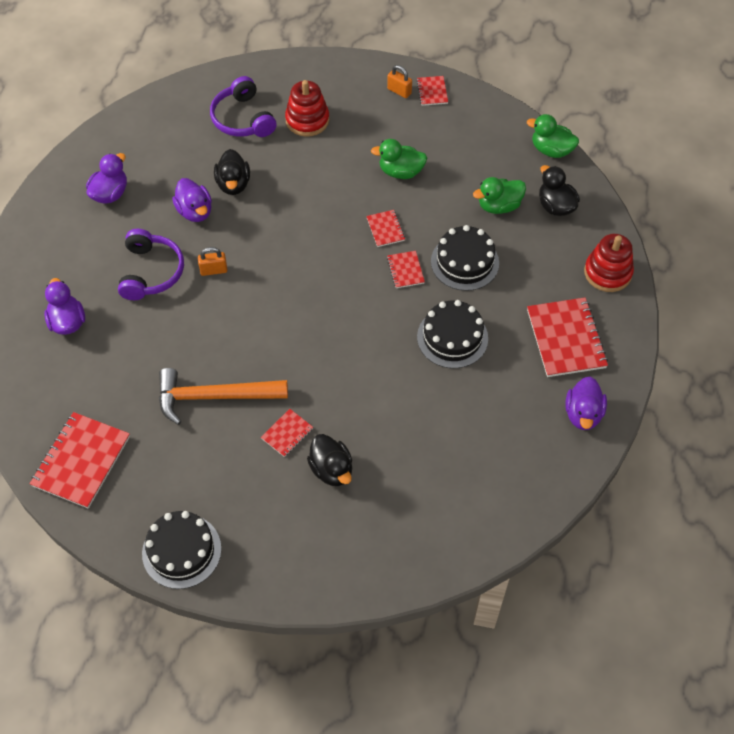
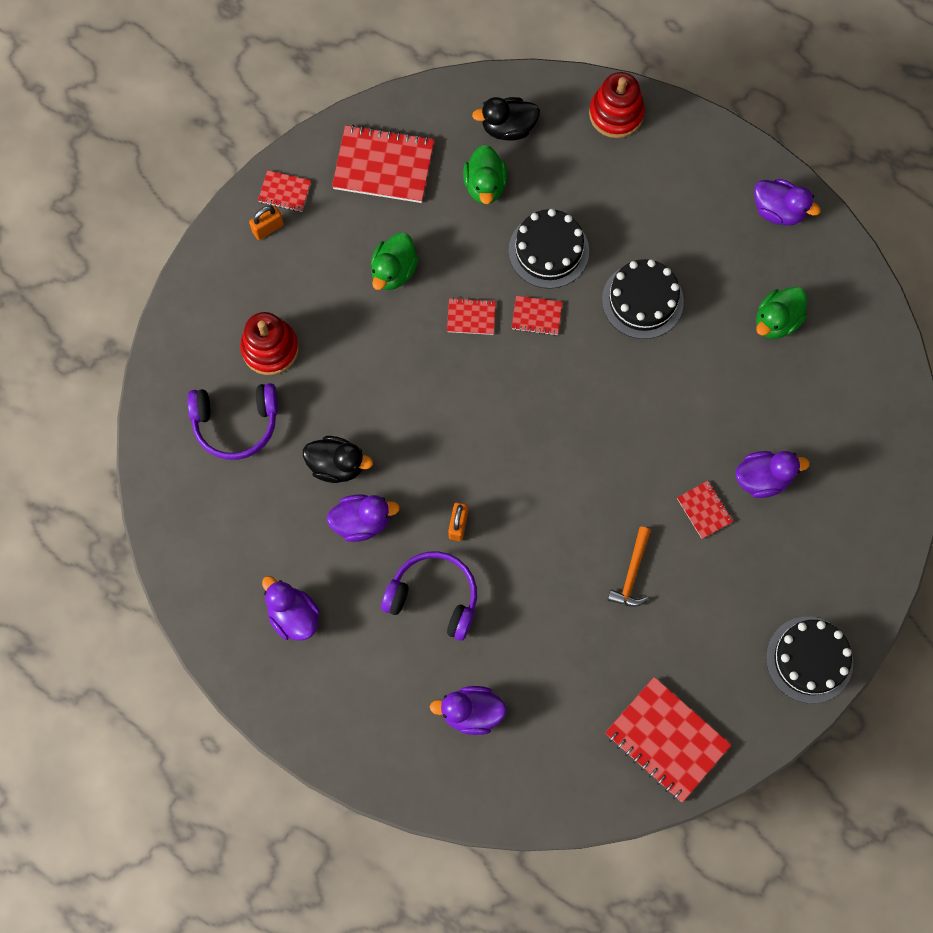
camera: 70 degrees left, 15 degrees up
(214, 397) = (632, 573): orange hammer -> orange hammer, size x0.55
(331, 469) = (762, 478): black duck -> purple duck
(551, 150) = (427, 99): green duck -> green duck (776, 321)
(566, 339) = (684, 189): red notebook -> red notebook (383, 166)

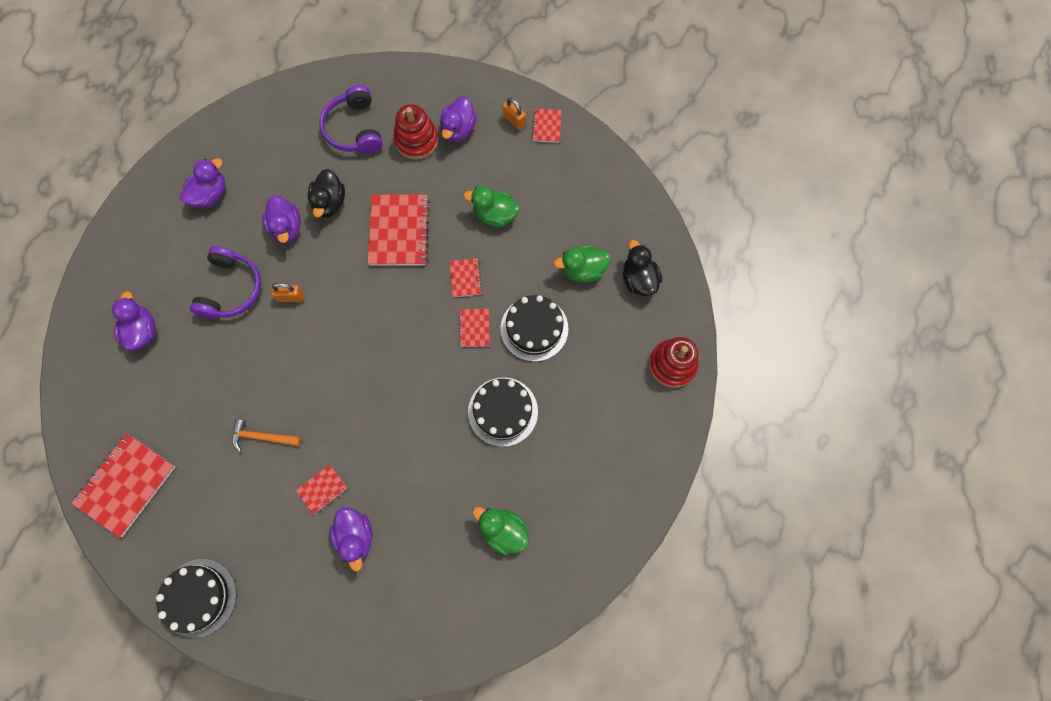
camera: 80 degrees right, 0 degrees up
(383, 166) = (584, 191): red notebook -> red notebook (399, 231)
(778, 211) = (610, 519): purple duck -> purple duck (458, 129)

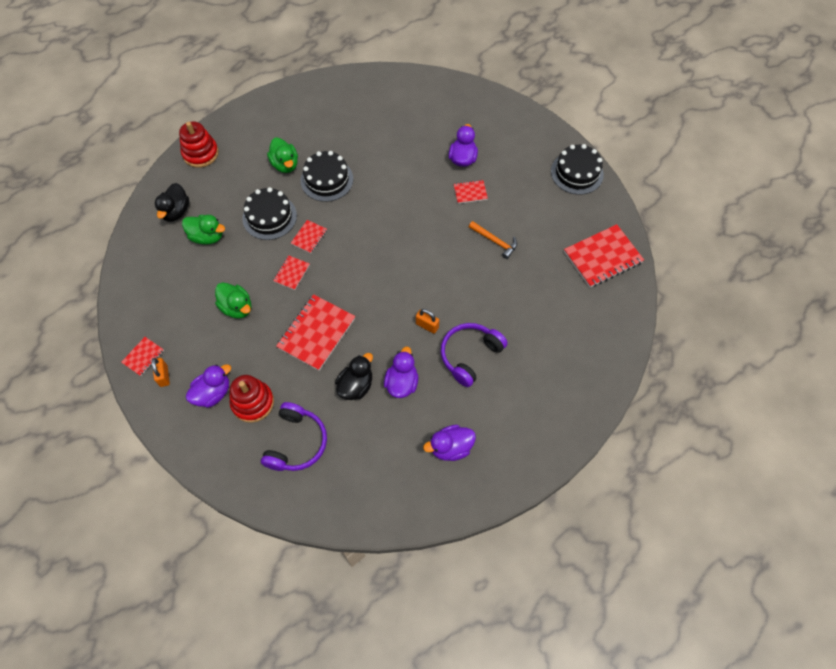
camera: 150 degrees left, 10 degrees down
(142, 331) = (553, 358): purple duck -> none
(503, 530) = (371, 121): green duck -> green duck (285, 164)

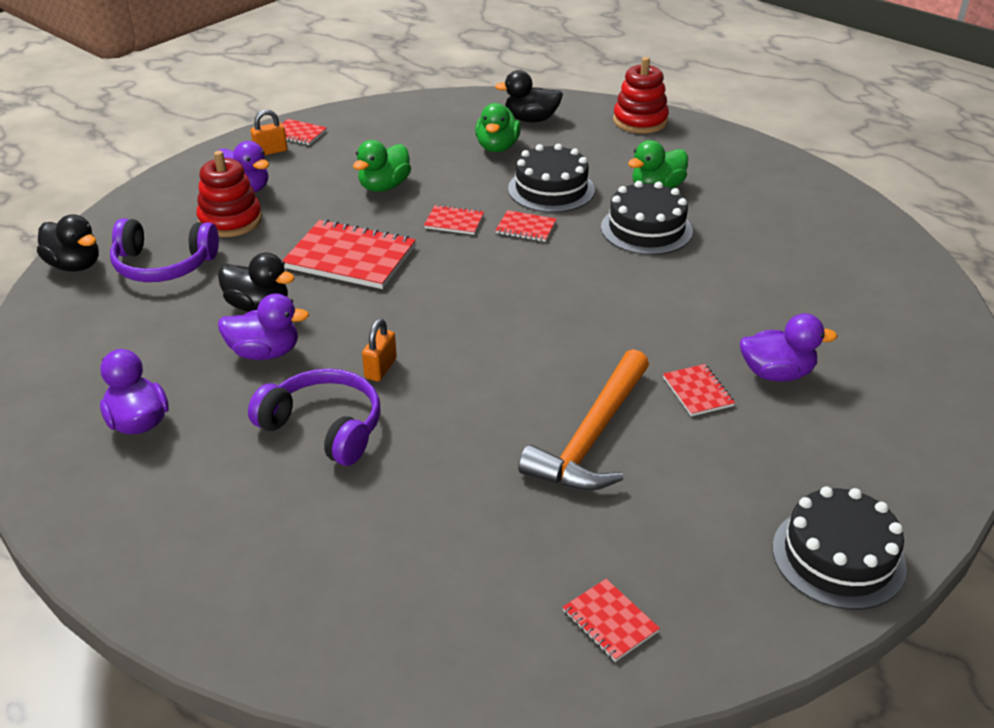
camera: 80 degrees right, 25 degrees down
(282, 500) = (75, 265): none -> black duck
(495, 241) = (592, 437): orange hammer -> orange hammer, size x1.83
(602, 257) = (610, 621): red notebook -> red notebook, size x0.50

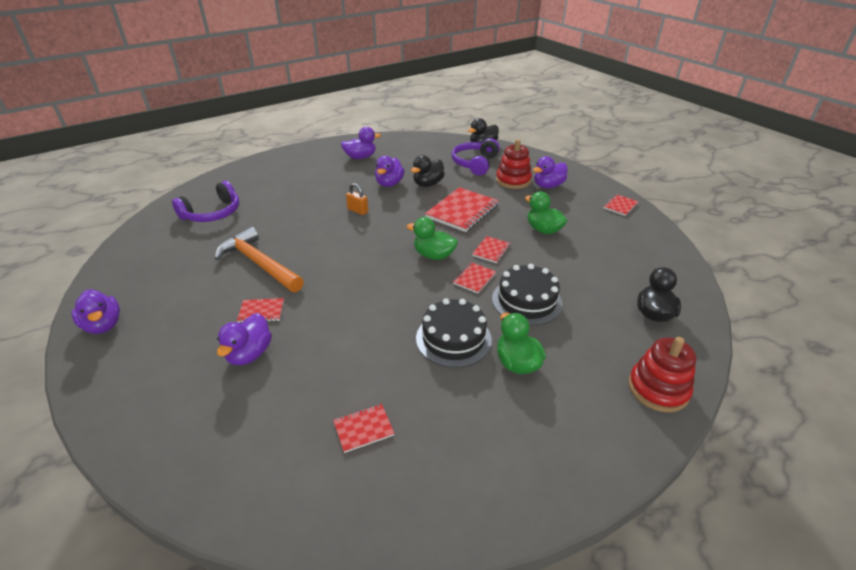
camera: 105 degrees right, 0 degrees up
(270, 151) = (595, 195): orange padlock -> none
(324, 428) = (326, 193): purple headphones -> purple headphones (212, 213)
(497, 147) = (599, 286): green duck -> green duck (433, 255)
(610, 621) = (152, 245): red notebook -> red notebook (363, 429)
(838, 557) = (103, 325): black cake -> purple duck

